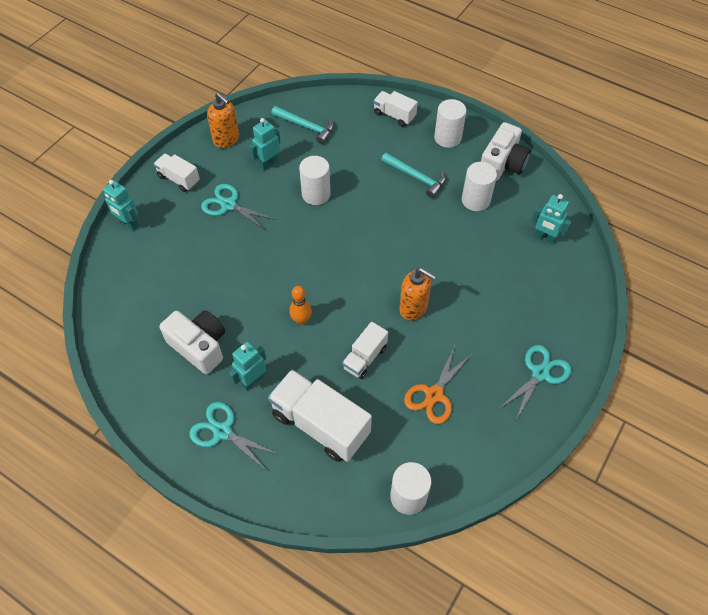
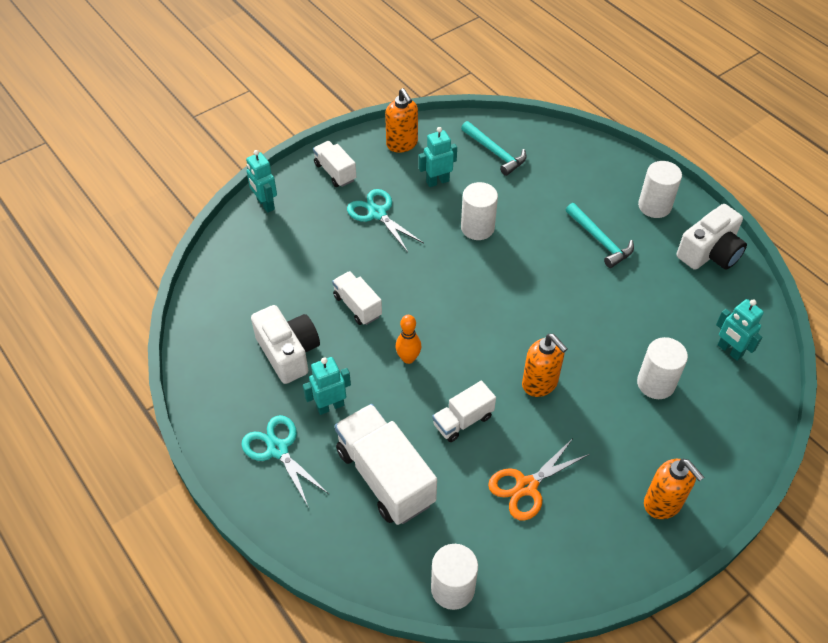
camera: 20 degrees right, 5 degrees down
(394, 115) = (601, 165): white truck -> white truck (357, 306)
(475, 200) = (661, 284): white cylinder -> white cylinder (656, 383)
(540, 373) = (663, 503): turquoise scissors -> orange soap dispenser

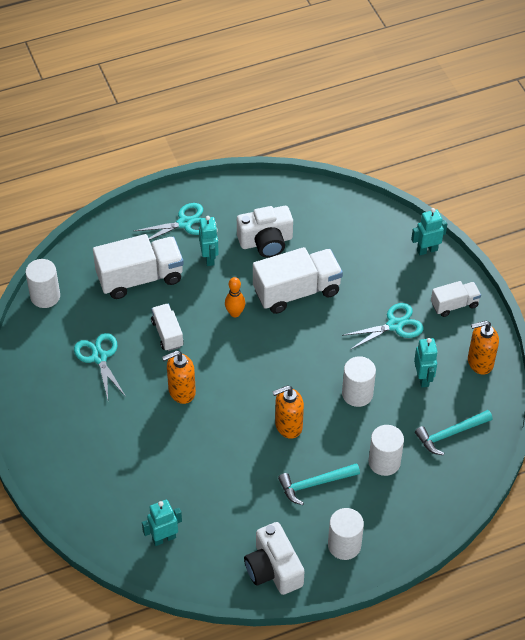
camera: 105 degrees right, 0 degrees up
(357, 306) = (297, 291): white truck -> white truck, size x1.82
(526, 486) = (99, 357): orange scissors -> turquoise scissors
(656, 383) = (152, 471): white cylinder -> white cylinder (384, 462)
(663, 503) = (52, 436): orange soap dispenser -> orange soap dispenser (288, 426)

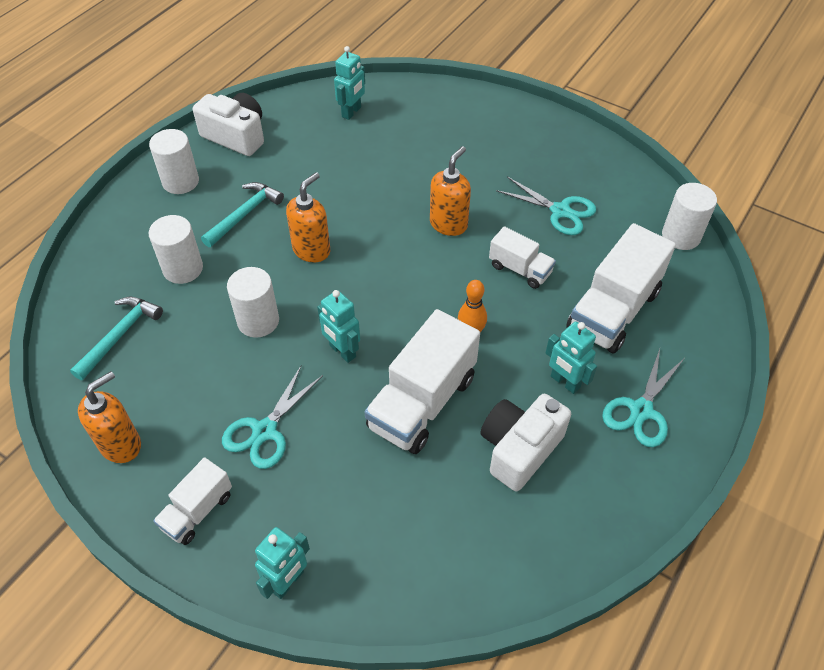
camera: 145 degrees right, 0 degrees up
(423, 378) = (187, 382): turquoise robot -> turquoise robot (342, 351)

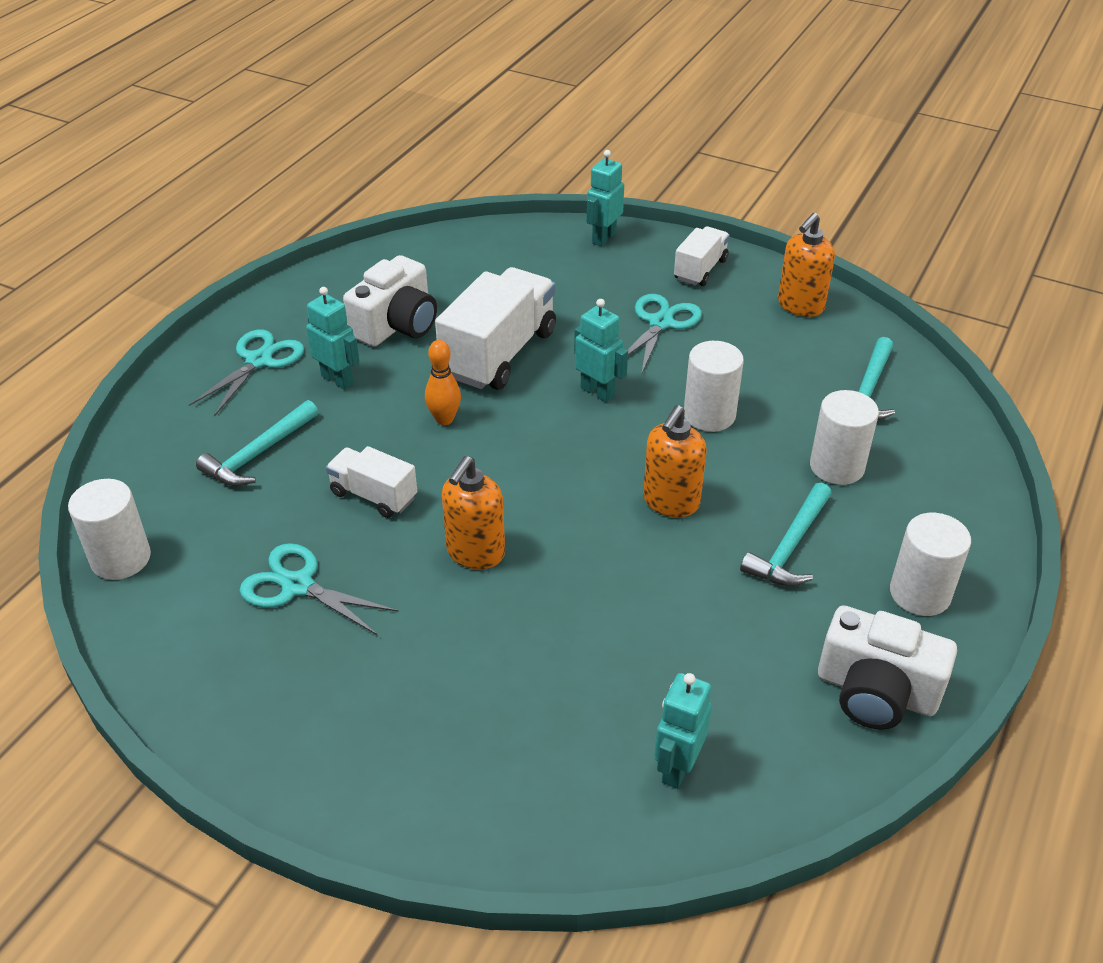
camera: 175 degrees right, 10 degrees down
(613, 310) = (258, 454): white truck -> turquoise hammer

